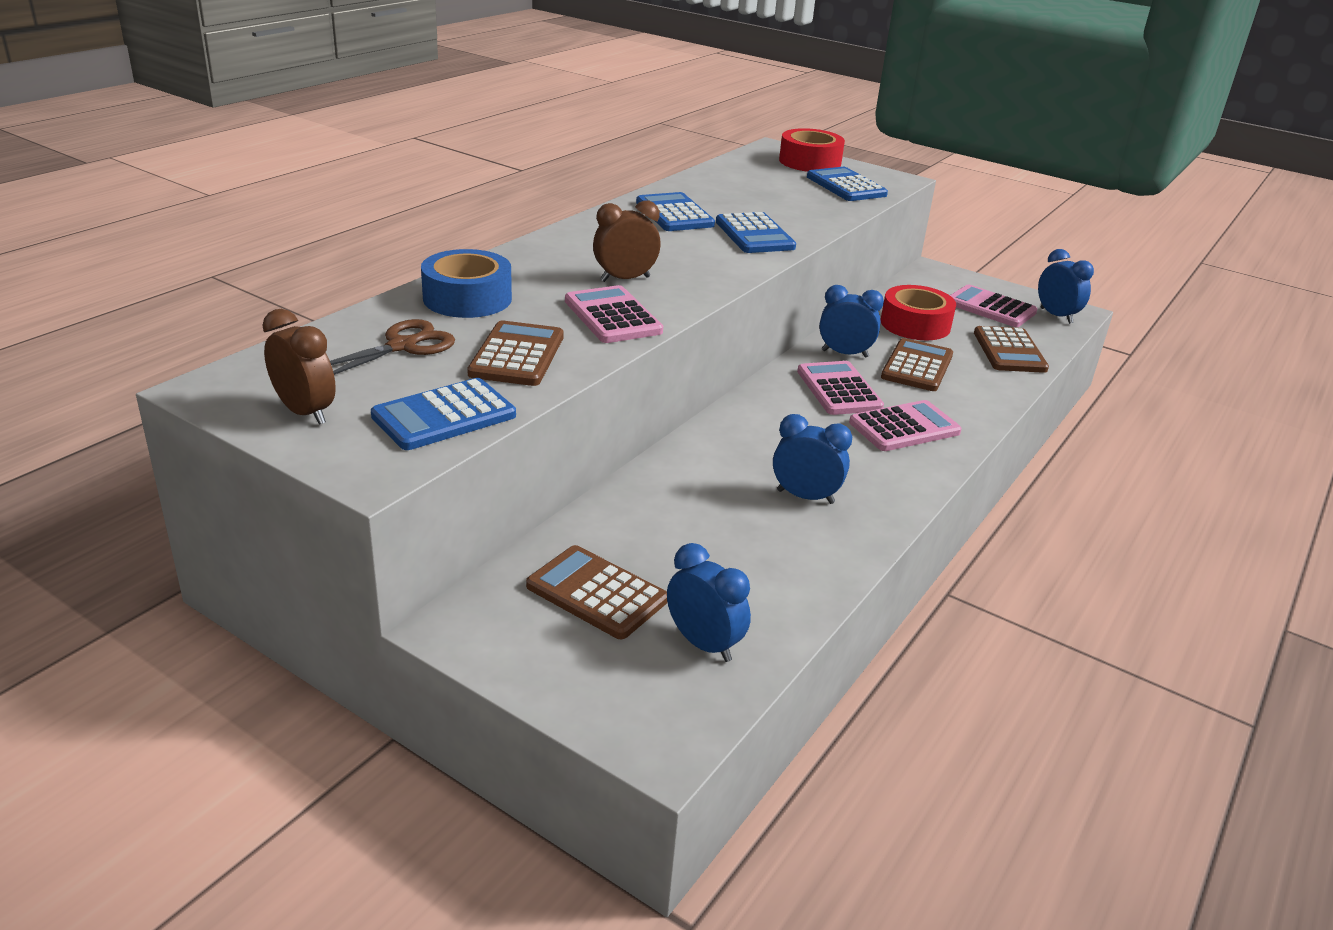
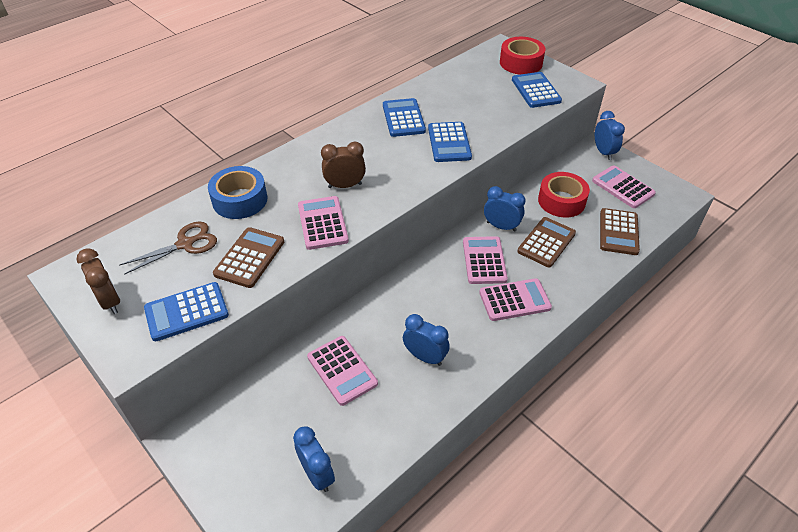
camera: 15 degrees right, 15 degrees up
(596, 593) = (269, 424): brown calculator -> none
(684, 521) = (342, 370): none -> pink calculator
(1056, 316) = (668, 198): blue clock -> blue clock (603, 152)

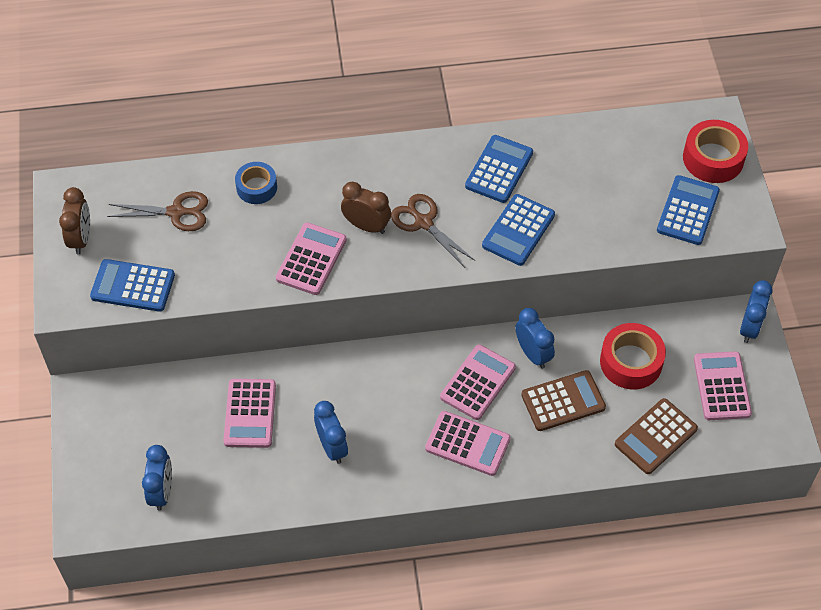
camera: 35 degrees right, 10 degrees up
(240, 200) = (256, 187): blue tape -> blue tape, size x0.66
(249, 258) = (220, 260): brown calculator -> none
(383, 166) = (423, 222): none -> brown scissors

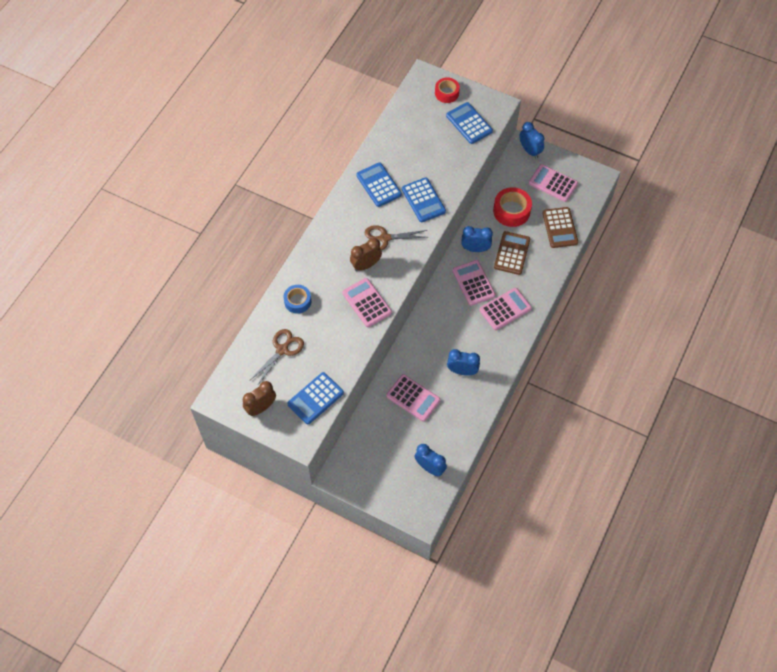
camera: 55 degrees left, 5 degrees up
(81, 239) = (261, 407): brown clock -> brown clock turned 75 degrees counterclockwise
(713, 158) = (446, 93): red tape -> red tape, size x0.66

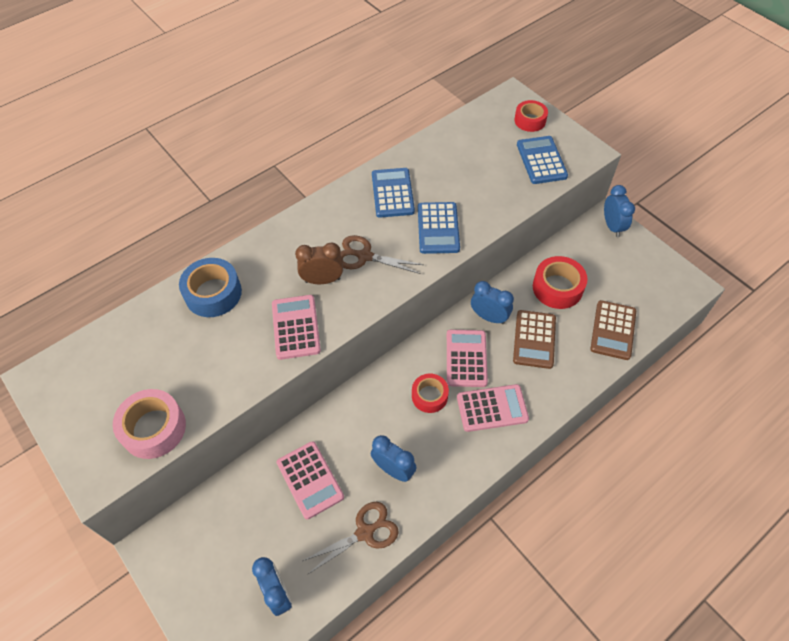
camera: 25 degrees right, 5 degrees down
(261, 407) = (80, 411): brown clock -> none
(282, 350) = (155, 346): brown scissors -> brown scissors (365, 532)
(297, 301) = (213, 293): blue tape -> blue tape, size x1.51
(315, 398) = (154, 428): blue calculator -> pink tape
(462, 317) = (429, 396): none -> red tape
(512, 253) = (534, 339): brown calculator -> brown calculator turned 150 degrees clockwise
(553, 183) = (626, 273): pink calculator -> none

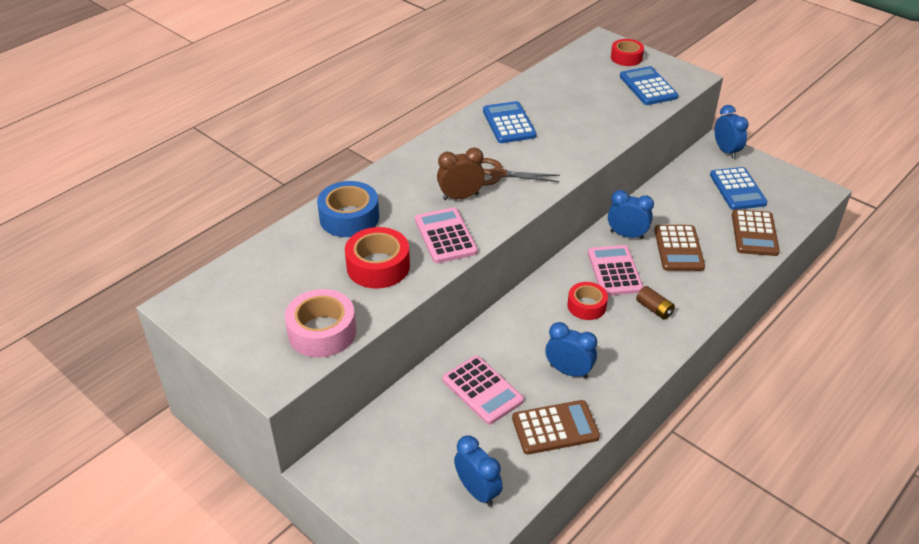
camera: 10 degrees left, 15 degrees down
(365, 532) = (555, 428): brown scissors -> brown calculator
(438, 228) = (564, 146): blue calculator -> blue calculator (737, 189)
(492, 408) = (654, 309): pink calculator -> brown battery
(557, 288) = (688, 205): red tape -> red tape (378, 266)

